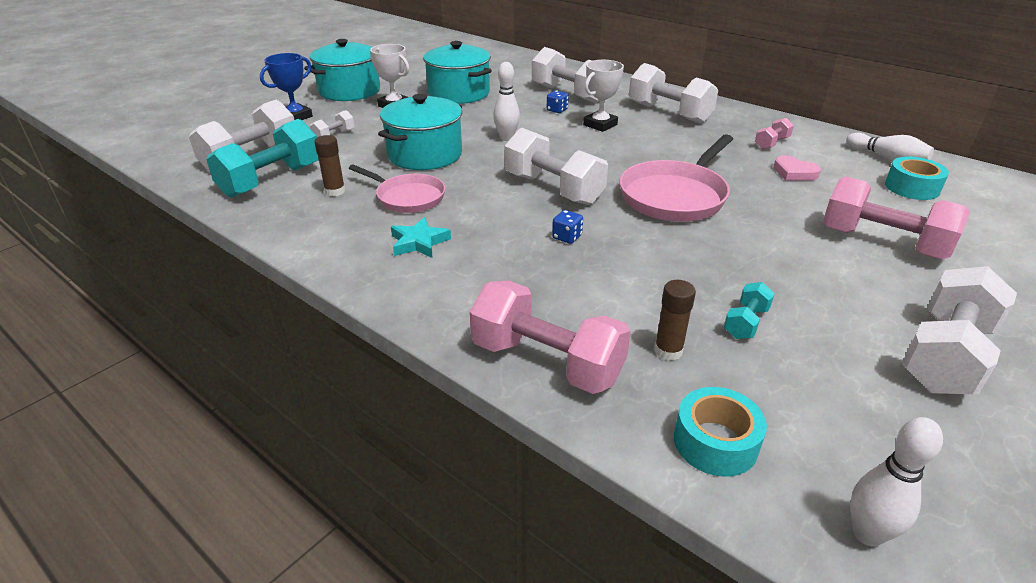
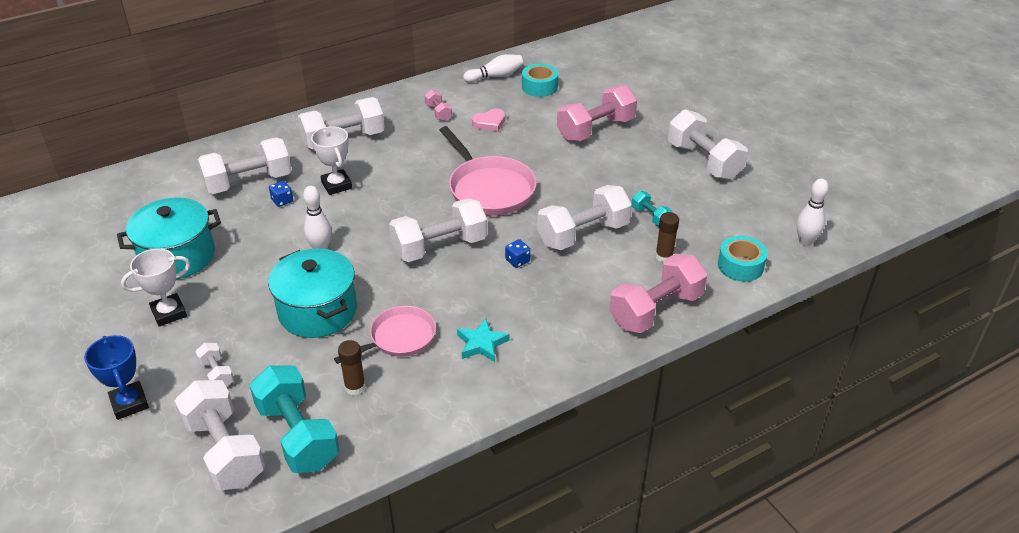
camera: 70 degrees left, 5 degrees up
(349, 91) = (84, 345): turquoise pot -> none
(654, 273) = (583, 234): none -> white dumbbell

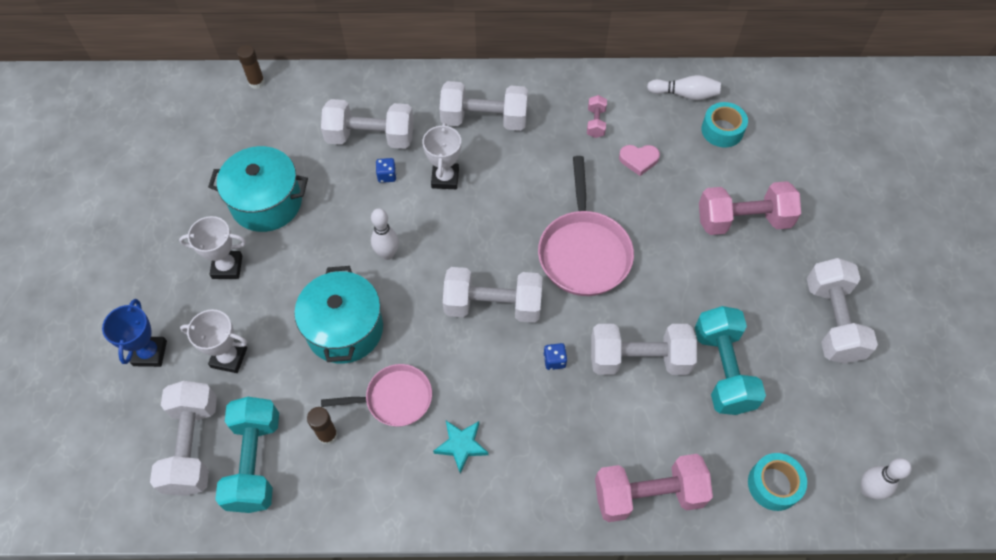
camera: 30 degrees right, 20 degrees up
(217, 374) = (229, 357): white dumbbell -> white trophy
(650, 216) = (723, 370): turquoise dumbbell -> turquoise dumbbell, size x2.10
(664, 256) = (702, 430): brown glue stick -> brown glue stick (256, 82)

